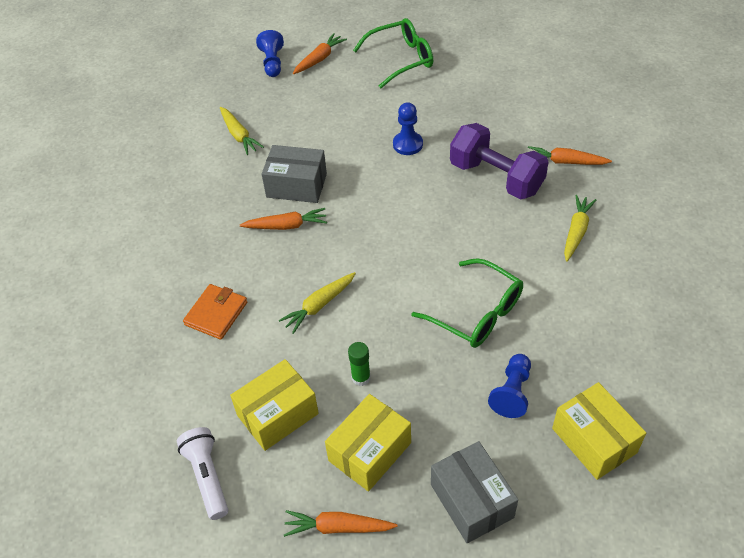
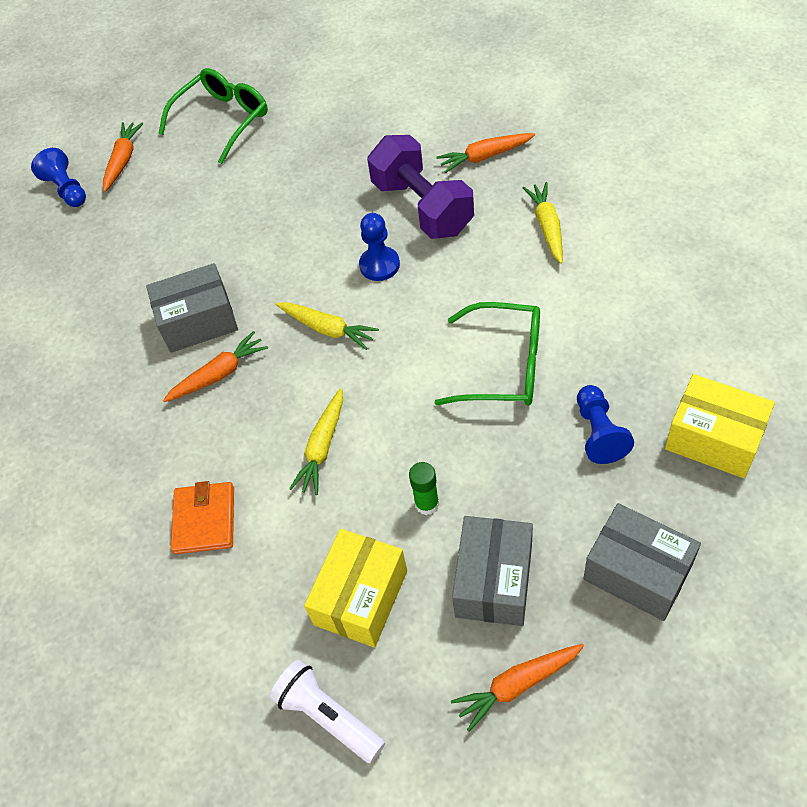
camera: 25 degrees left, 5 degrees up
(239, 135) = (84, 294): yellow carrot -> yellow carrot (327, 329)
(370, 452) = (494, 581): yellow box -> grey box
(407, 144) = (298, 214): blue pawn -> blue pawn (379, 265)
(496, 177) = (422, 207): purple dumbbell -> purple dumbbell turned 45 degrees clockwise

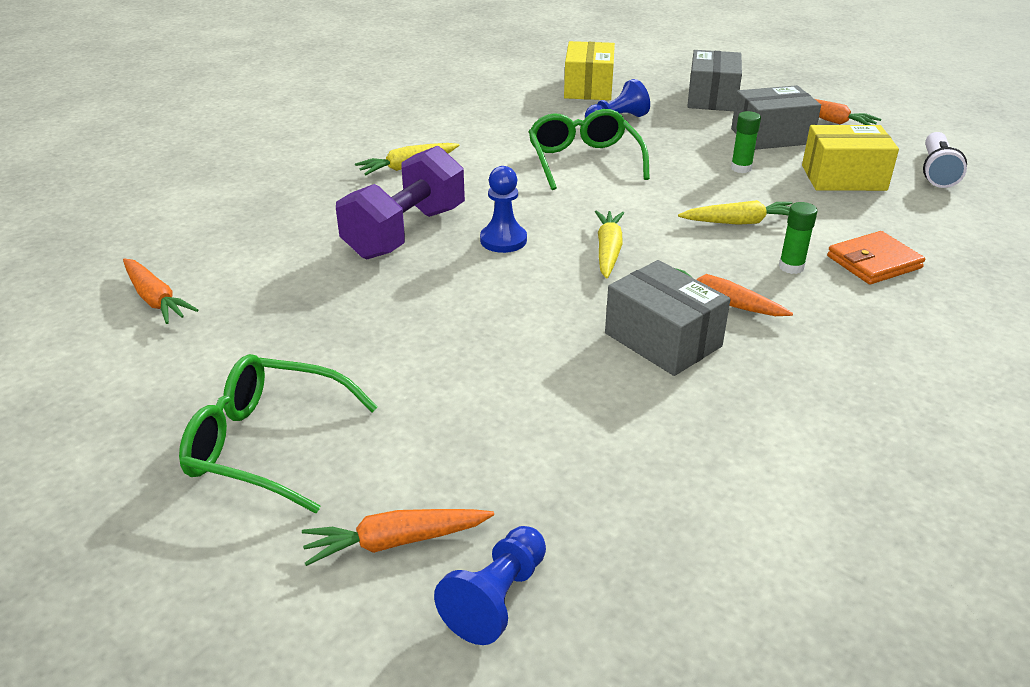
camera: 120 degrees left, 20 degrees down
(234, 449) = (791, 267): none -> green glue stick
(485, 157) = (313, 211): orange carrot -> orange carrot (156, 299)

